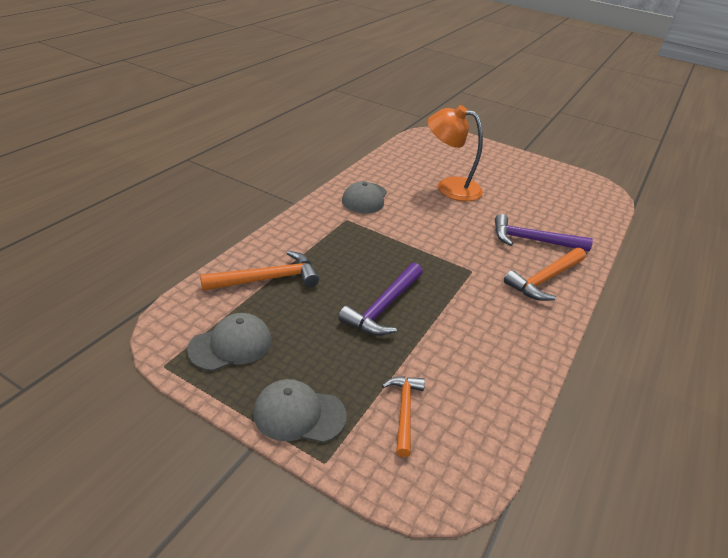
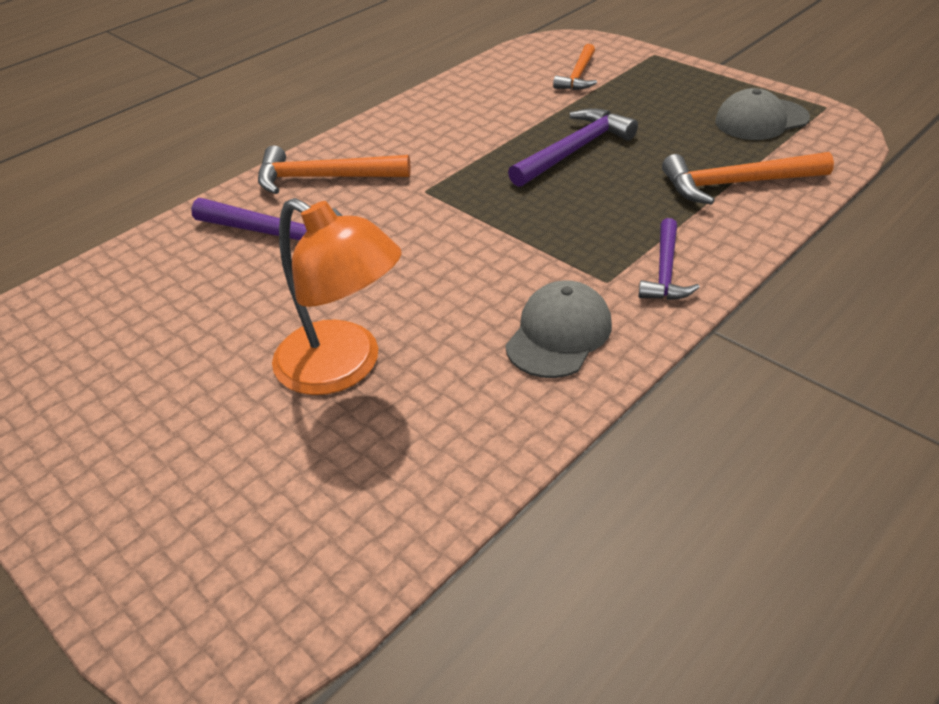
camera: 160 degrees left, 5 degrees up
(299, 414) = (678, 76): grey cap -> none
(316, 224) = (665, 271): none -> purple hammer
(544, 279) = (324, 178): orange hammer -> orange hammer turned 150 degrees counterclockwise

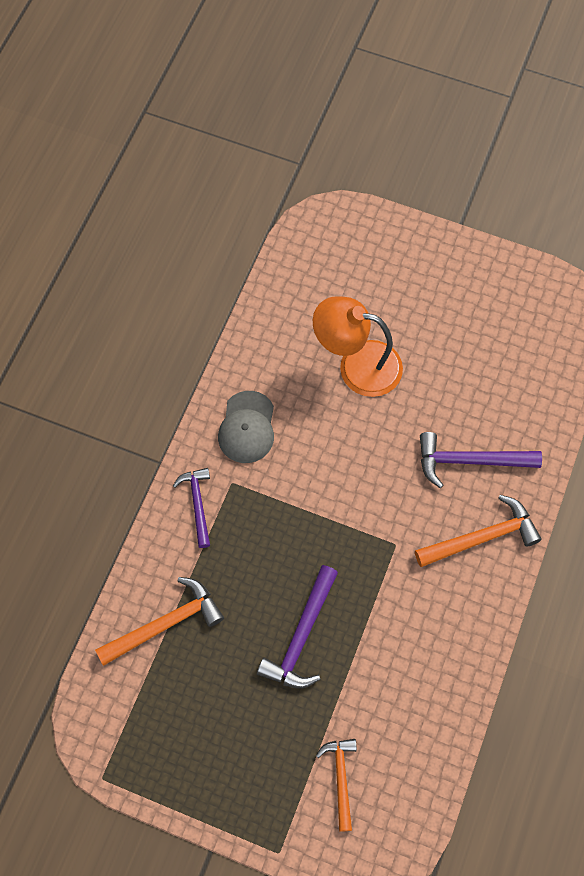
camera: 155 degrees right, 25 degrees up
(761, 120) = (157, 735): grey cap -> none

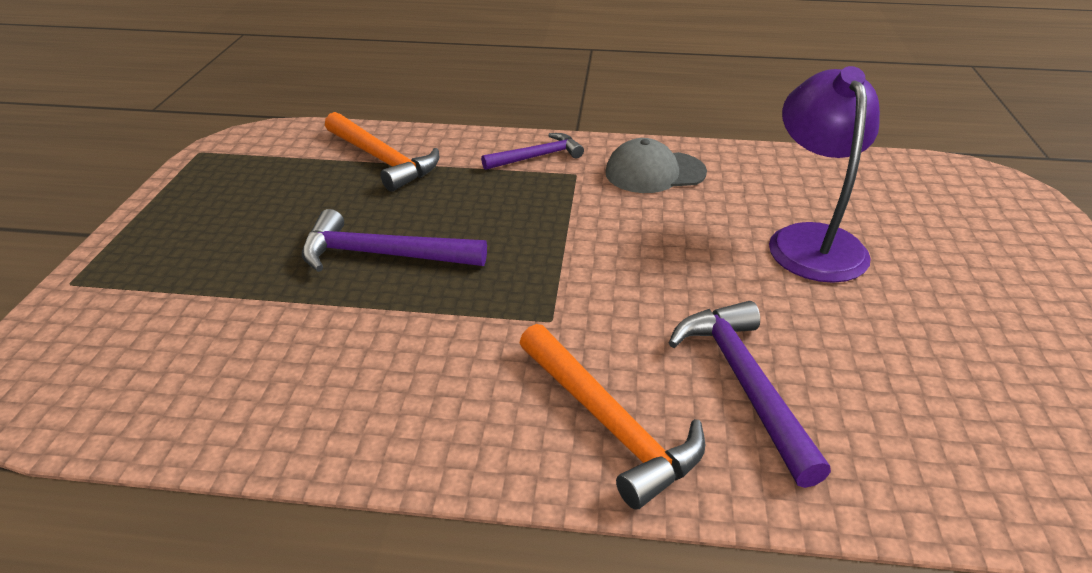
camera: 75 degrees right, 30 degrees down
(341, 778) = (166, 322): orange hammer -> none
(357, 365) = (812, 240): orange lamp -> purple lamp

